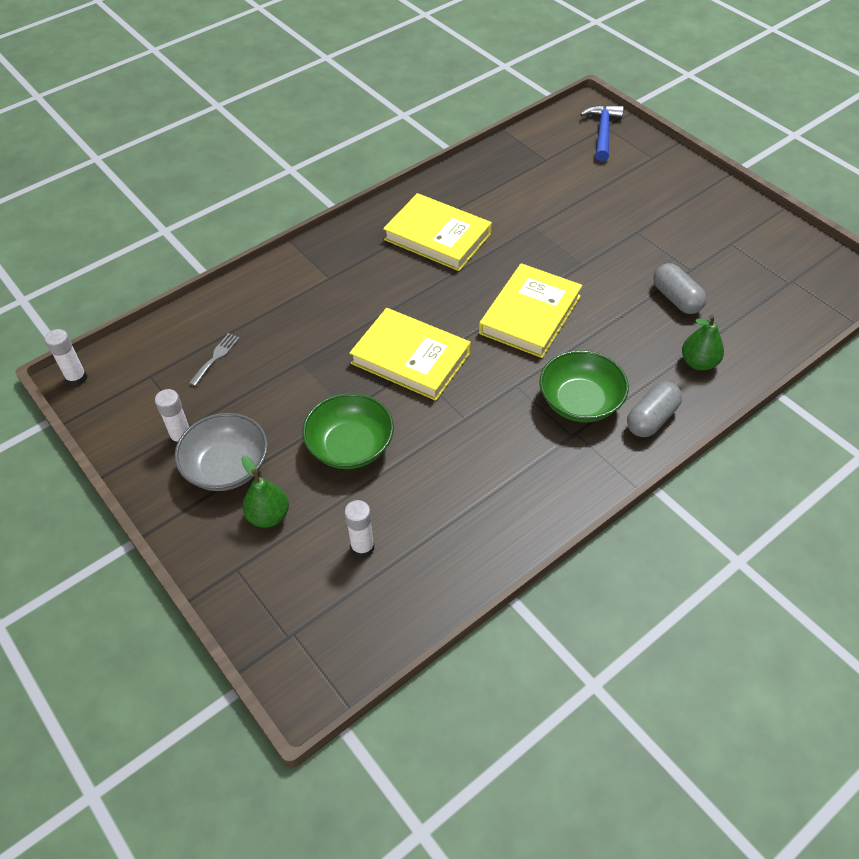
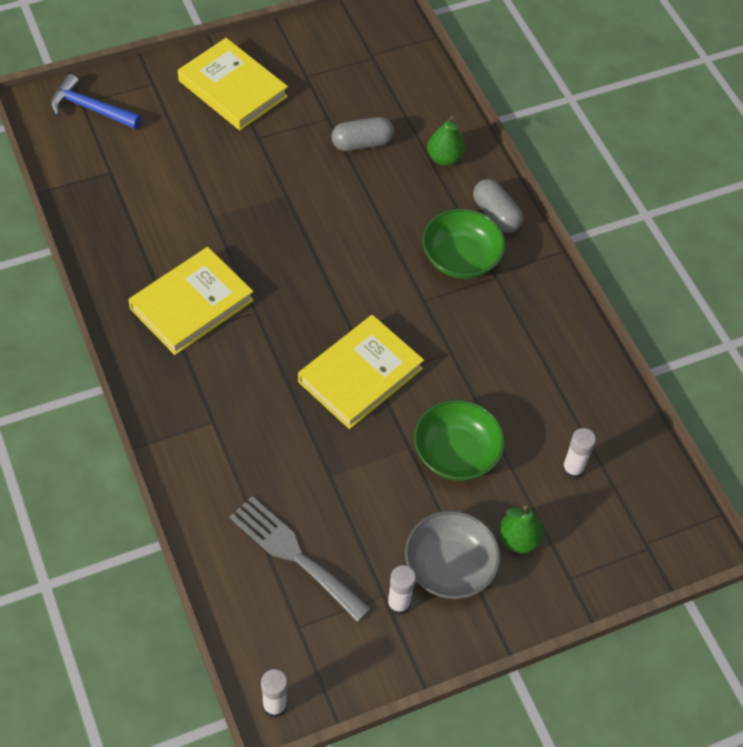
camera: 80 degrees left, 5 degrees up
(216, 357) = (294, 555): grey fork -> grey fork, size x2.05
(530, 314) = (339, 260): yellow book -> yellow book (233, 89)

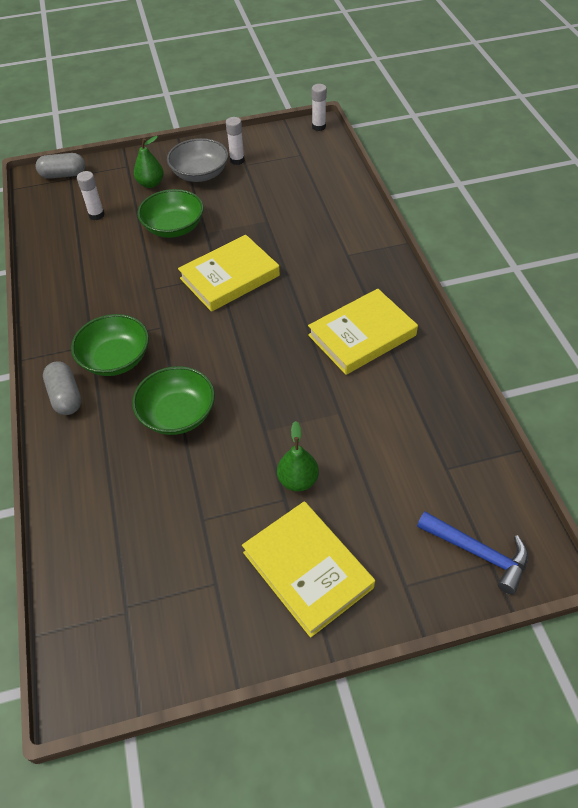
camera: 165 degrees left, 5 degrees down
(294, 555) = (298, 184): grey fork -> none
(362, 143) = (172, 483): grey capsule -> grey capsule (63, 175)
(375, 204) = (177, 414): none -> green bowl
(444, 158) = (91, 459): green pear -> green pear (298, 480)

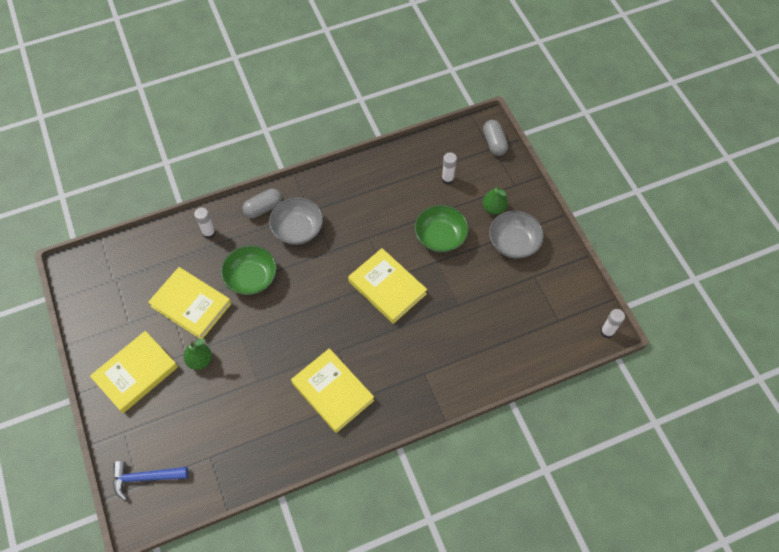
camera: 80 degrees right, 10 degrees up
(115, 359) = (297, 229): green bowl -> grey bowl
(203, 491) = (191, 305): none -> yellow book
(237, 160) = (539, 268): white glue stick -> white glue stick (209, 233)
(478, 553) = (145, 477): blue hammer -> blue hammer turned 60 degrees clockwise

